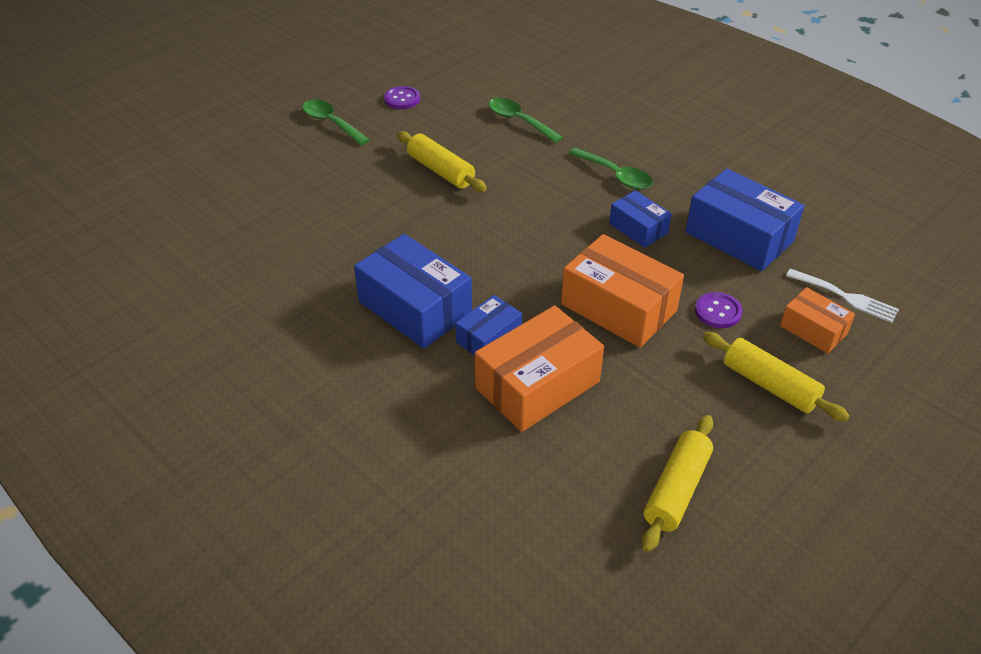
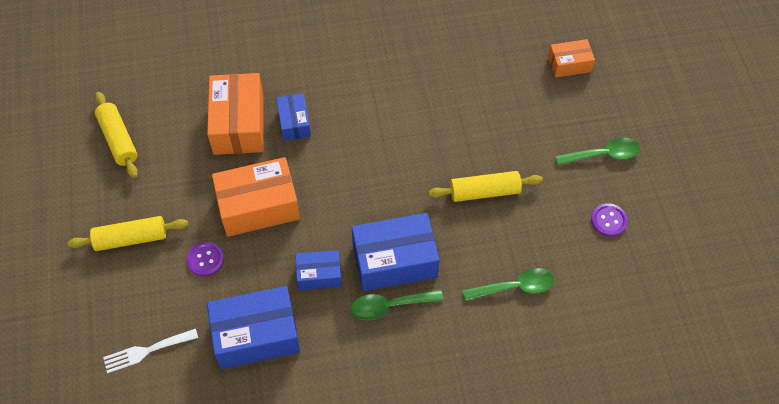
camera: 125 degrees right, 15 degrees up
(415, 308) = (351, 100): blue box -> blue box (394, 261)
(813, 330) = (142, 302): orange box -> orange box (569, 64)

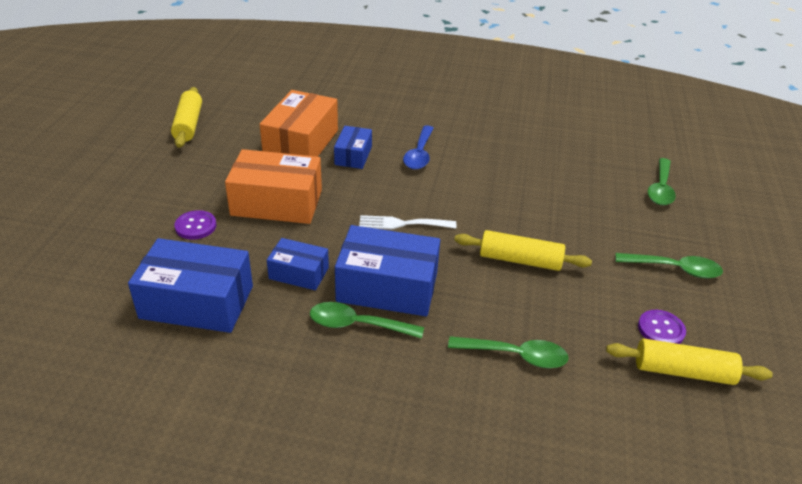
camera: 20 degrees right, 20 degrees down
(131, 239) = (141, 190): yellow rolling pin -> yellow rolling pin (683, 371)
(146, 351) = (79, 278): white fork -> white fork (402, 224)
(351, 98) = (419, 154): none -> blue spoon
(569, 64) = (660, 188): orange box -> green spoon

